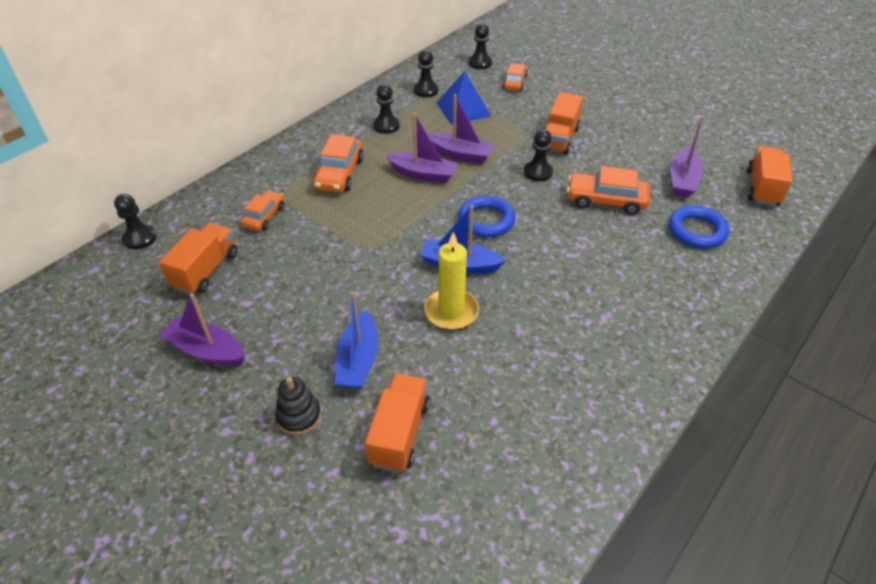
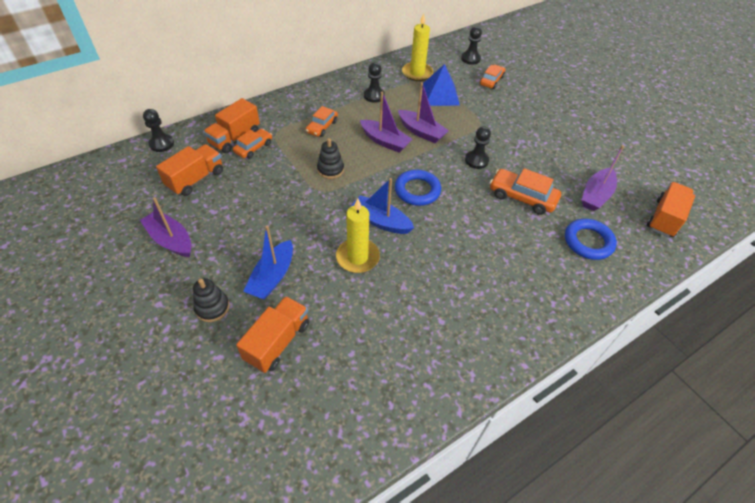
camera: 15 degrees right, 5 degrees up
(339, 174) = (322, 127): orange car -> orange car, size x0.65
(372, 220) = (330, 169): none -> black stacking toy
(426, 90) = (417, 73): black pawn -> yellow candle
(559, 138) = (507, 136): orange truck -> orange truck (235, 138)

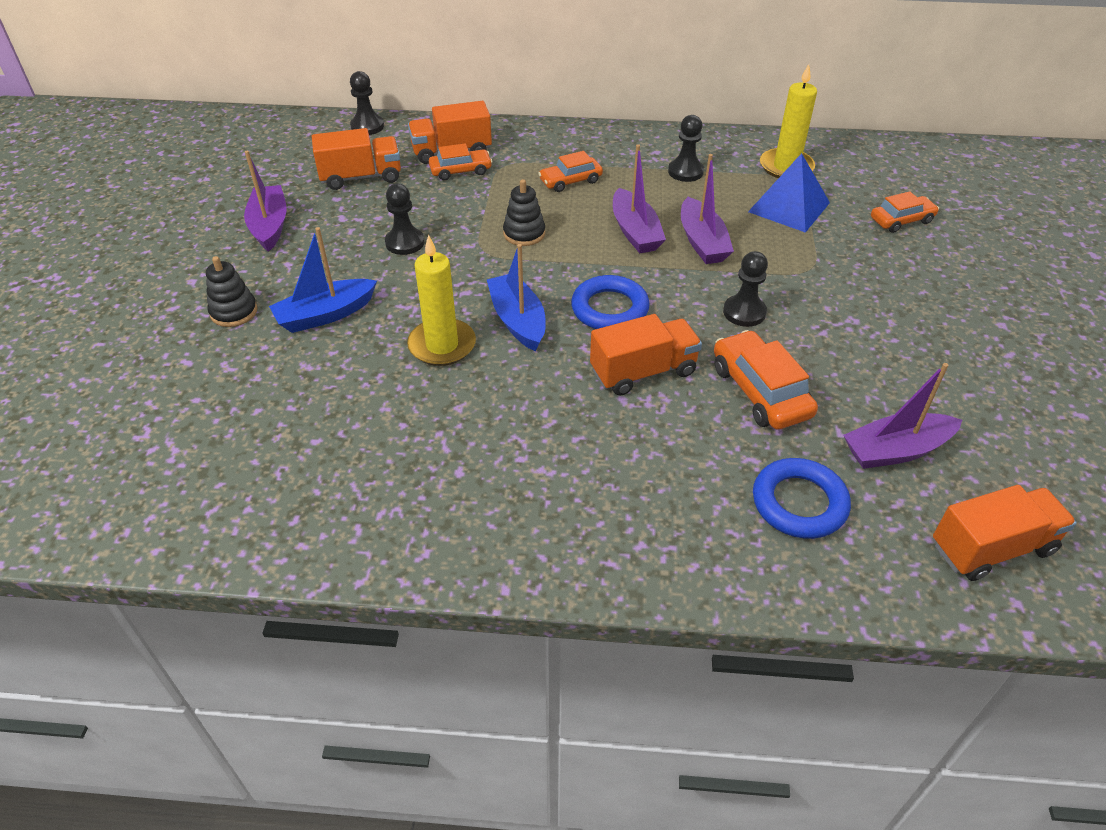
camera: 40 degrees right, 5 degrees down
(277, 342) = (256, 382): orange truck -> orange truck (643, 372)
(470, 59) = (900, 178): black pawn -> black pawn (405, 243)

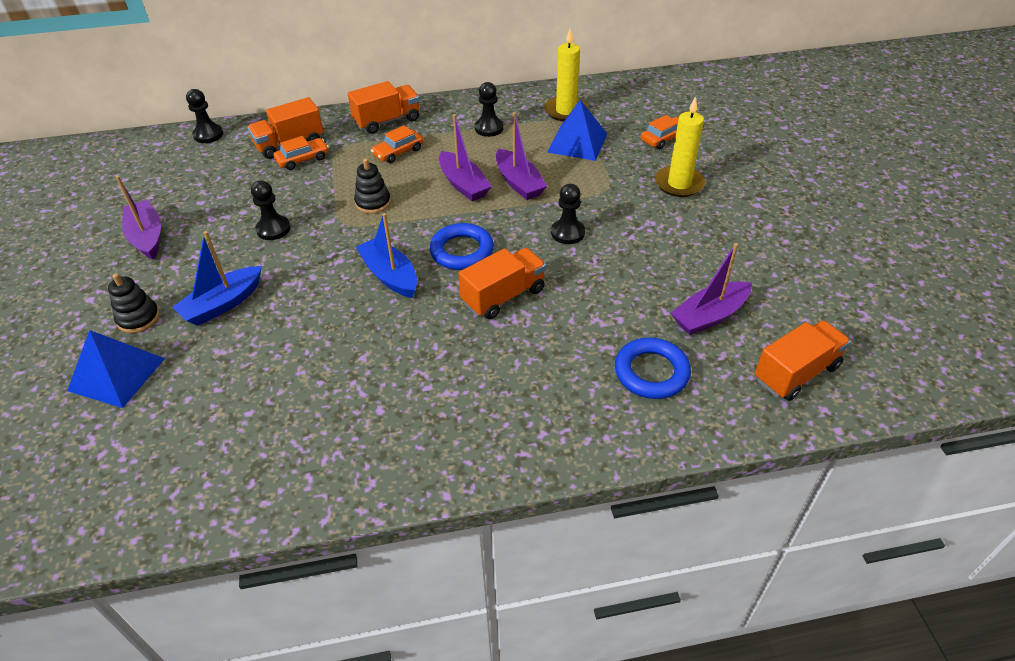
camera: 15 degrees left, 0 degrees up
(193, 367) = (116, 374): none -> blue pyramid
(361, 177) = (216, 180): orange truck -> orange truck (387, 121)
(442, 345) = (332, 309): yellow candle -> yellow candle (679, 184)
(760, 391) = (598, 292): orange car -> none

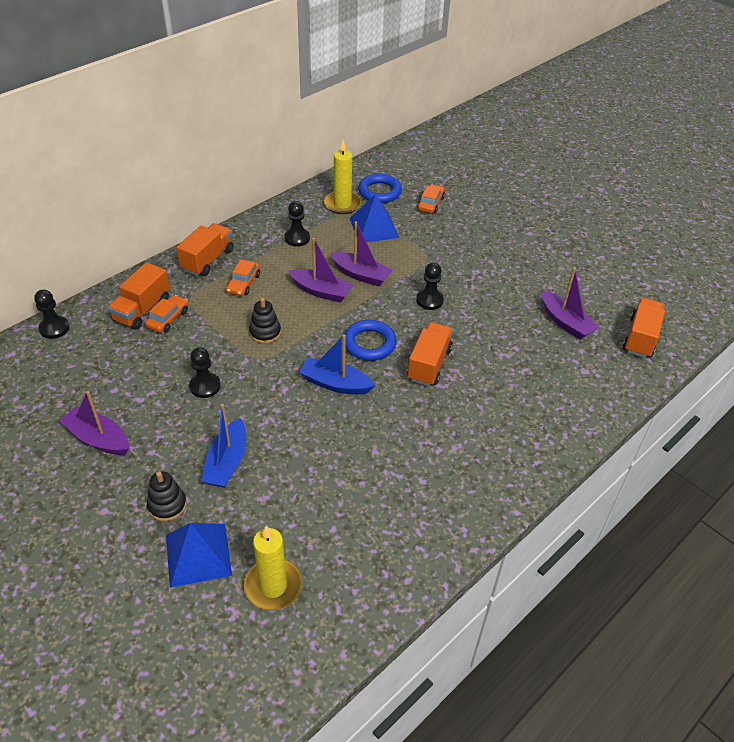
camera: 35 degrees left, 0 degrees up
(651, 372) = (564, 374): blue ring -> blue ring (379, 192)
(679, 184) = (470, 235): yellow candle -> yellow candle (273, 586)
(709, 316) = (565, 322): purple boat -> purple boat turned 60 degrees counterclockwise

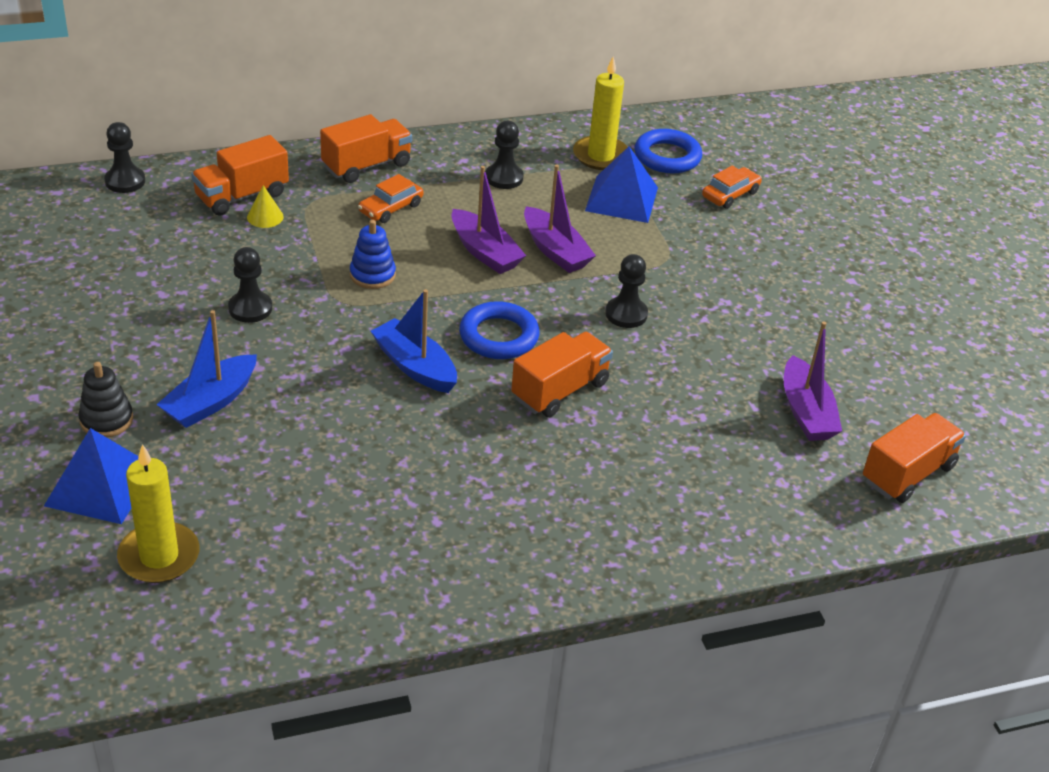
camera: 25 degrees right, 5 degrees down
(98, 438) = (84, 318): purple boat -> none
(168, 319) = (265, 217): orange car -> yellow cone
(265, 332) = (372, 275): black stacking toy -> blue stacking toy

